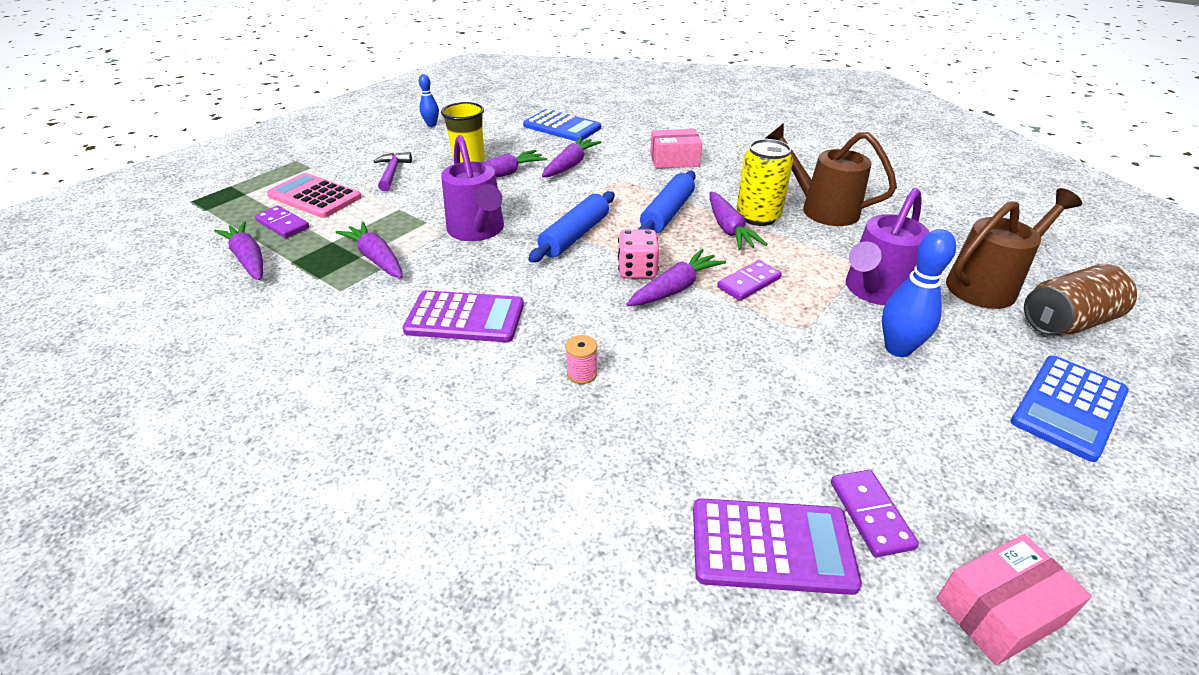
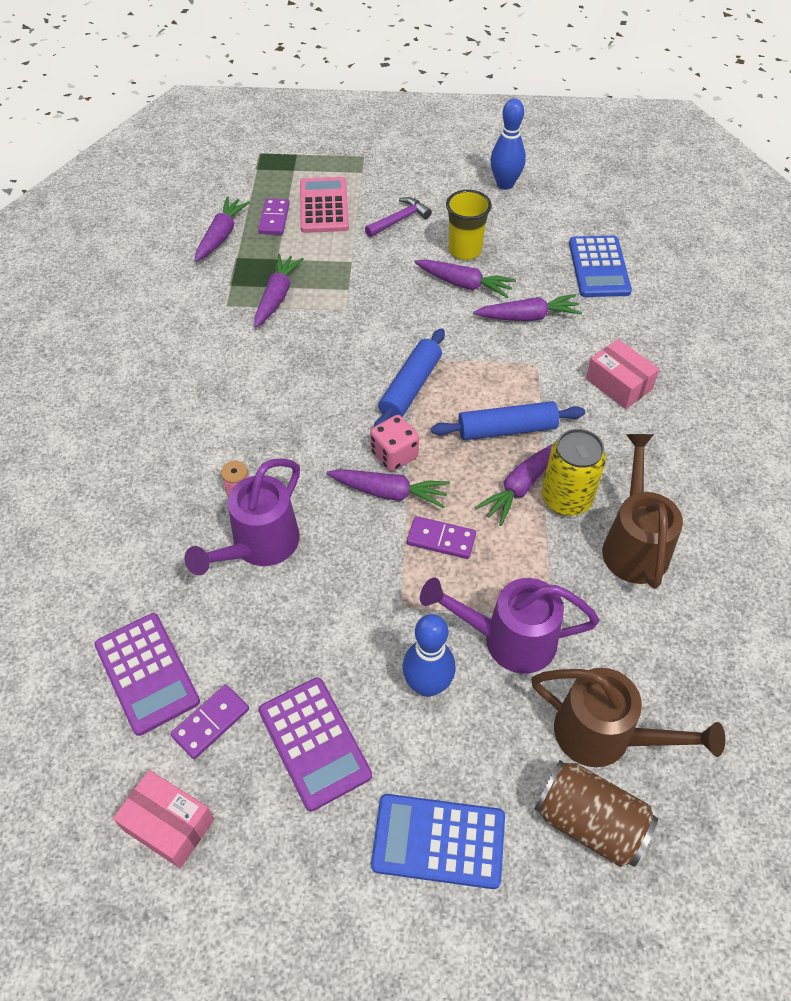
camera: 55 degrees right, 15 degrees up
(431, 124) = (505, 184): blue bowling pin -> blue bowling pin, size x1.65
(465, 318) = (249, 390): purple calculator -> purple calculator (314, 743)
(478, 231) = (362, 326): purple watering can -> purple watering can (258, 546)
(574, 236) = (410, 387): blue rolling pin -> blue rolling pin turned 60 degrees counterclockwise

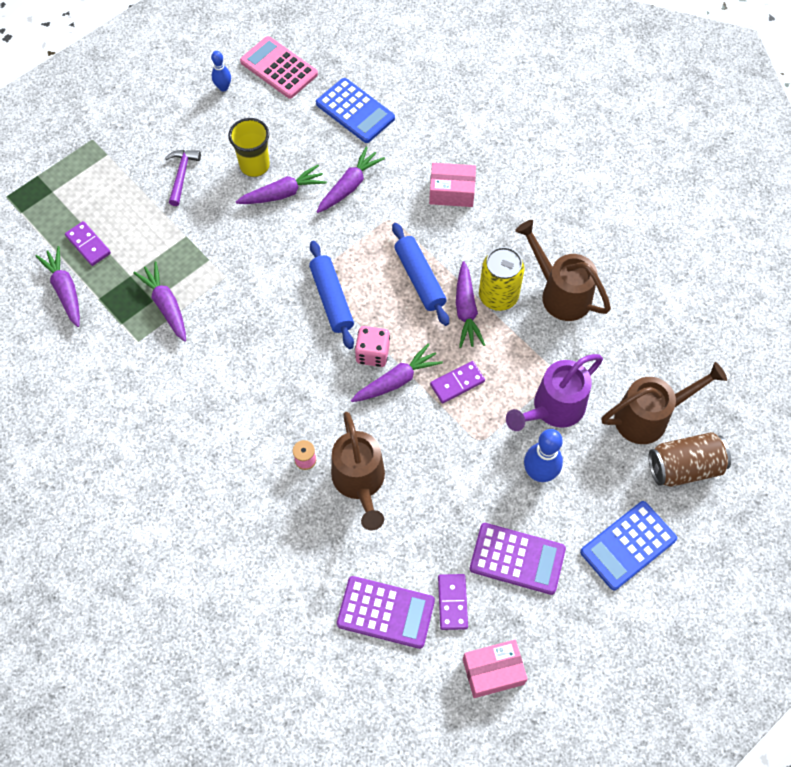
camera: 45 degrees left, 10 degrees up
(258, 546) = (360, 482): purple watering can -> brown watering can
(324, 206) = (113, 205): pink calculator -> pink calculator (279, 68)
(505, 184) = (223, 87): blue bowling pin -> blue bowling pin, size x0.60
(507, 429) = (419, 279): blue rolling pin -> blue rolling pin turned 60 degrees counterclockwise

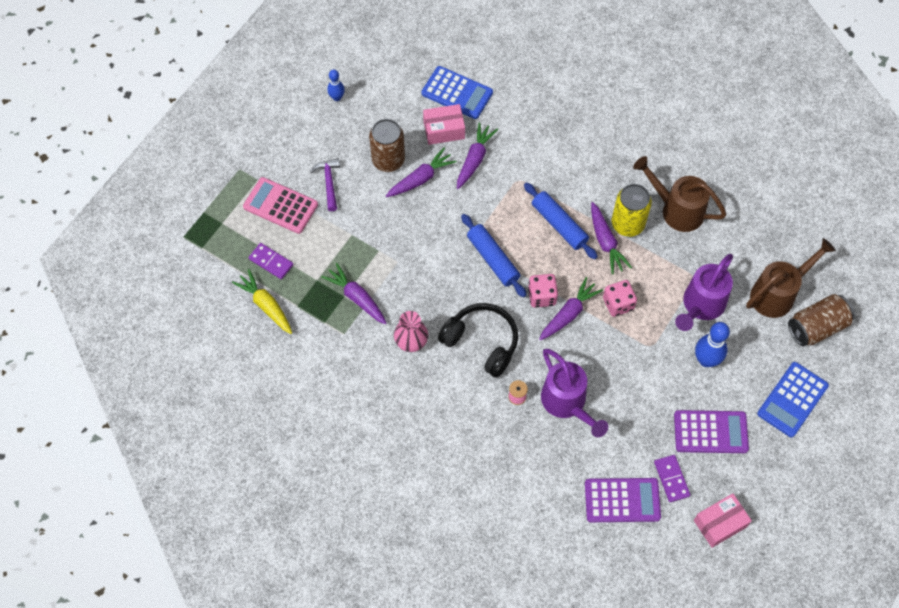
camera: 15 degrees left, 0 degrees up
(65, 290) = (265, 305): purple carrot -> yellow carrot
(208, 368) = (411, 341): none -> pink vase
(254, 165) = (388, 160): yellow cup -> brown can
(279, 68) = (378, 69): pink calculator -> pink calculator (280, 206)
(287, 388) = (482, 342): none -> black headphones
(360, 482) = (567, 404): brown watering can -> purple watering can
(451, 192) = (561, 145): pink box -> pink box (444, 130)
(457, 383) = (618, 304): purple domino -> pink dice

